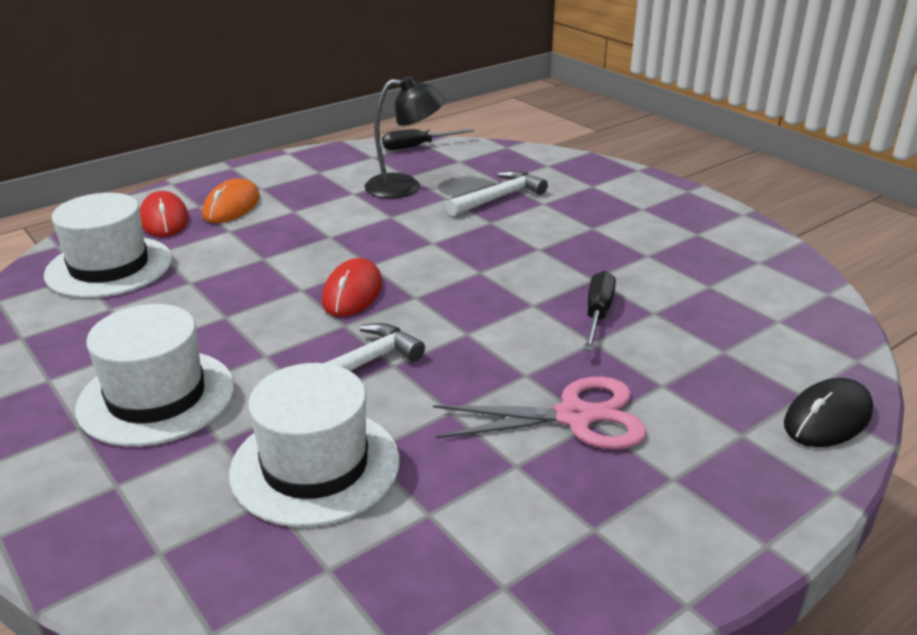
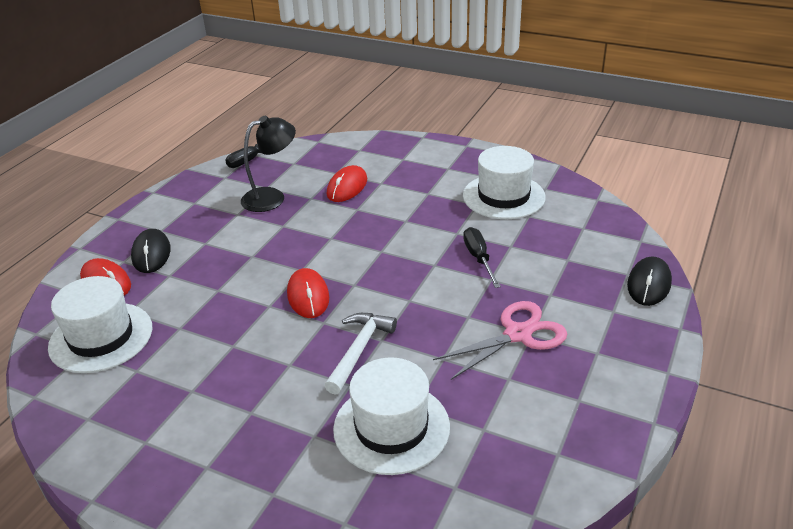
camera: 25 degrees left, 5 degrees up
(156, 397) = (241, 423): white hat -> white hat (503, 196)
(231, 206) = (151, 254): orange mouse -> black mouse
(499, 197) = (347, 187): white hammer -> red mouse

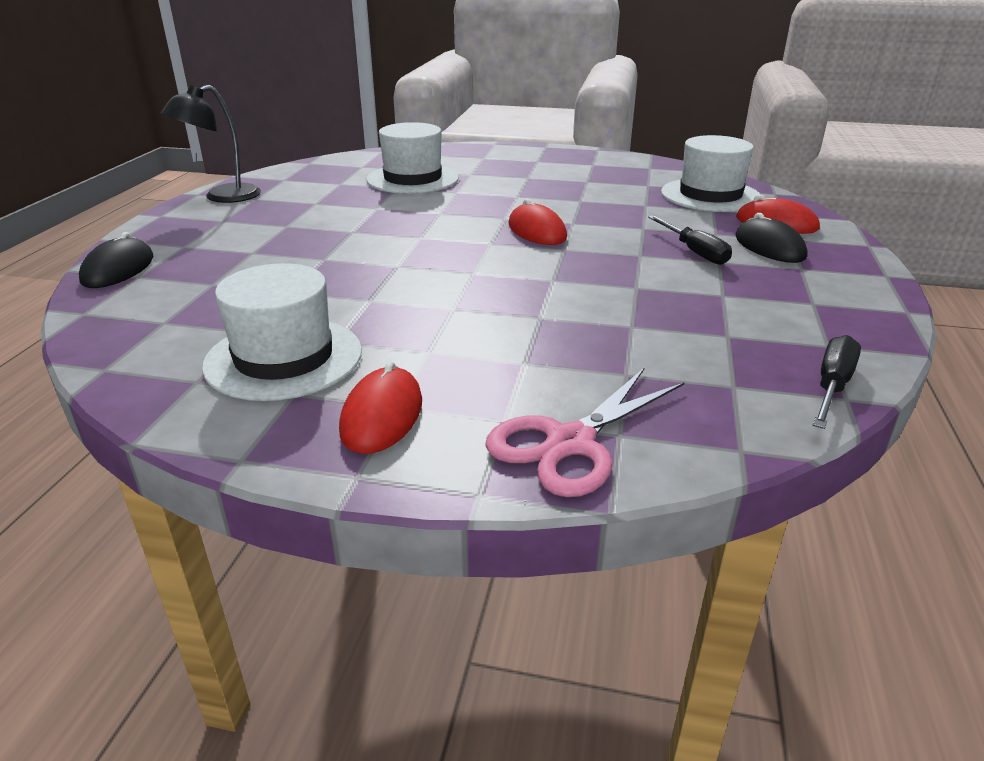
camera: 165 degrees right, 5 degrees down
(272, 197) = (698, 320): black lamp -> black lamp (222, 197)
(347, 187) = (583, 348): red mouse -> red mouse (382, 415)
(359, 350) = (458, 206): white hammer -> none
(479, 258) = (336, 275): black screwdriver -> black screwdriver (694, 252)
(517, 334) = (299, 224): pink scissors -> pink scissors (570, 443)

